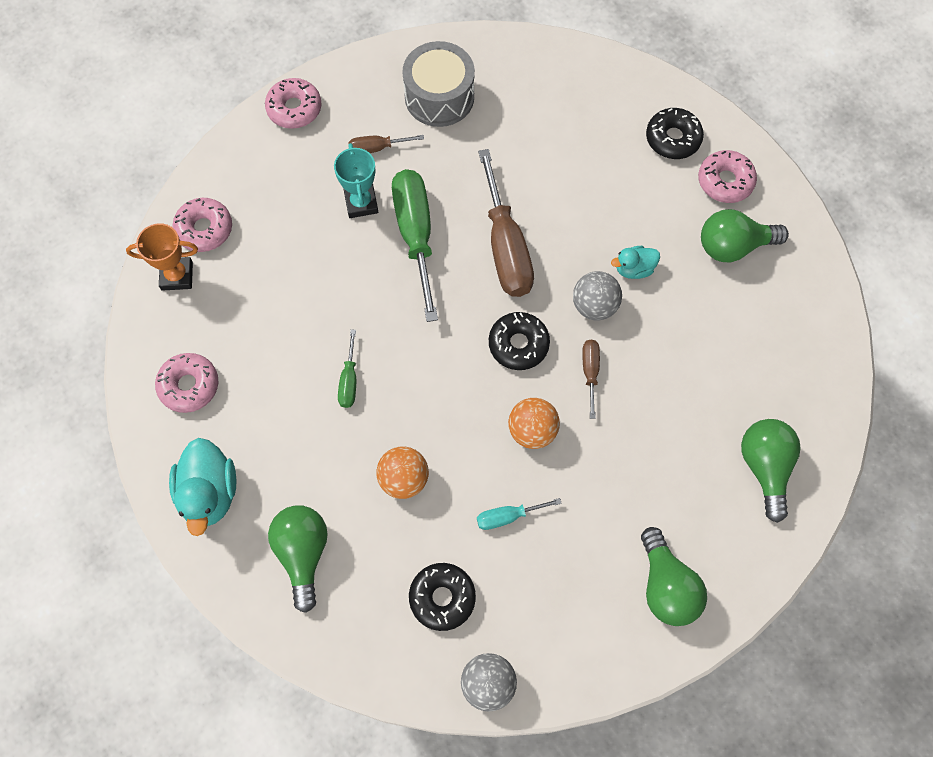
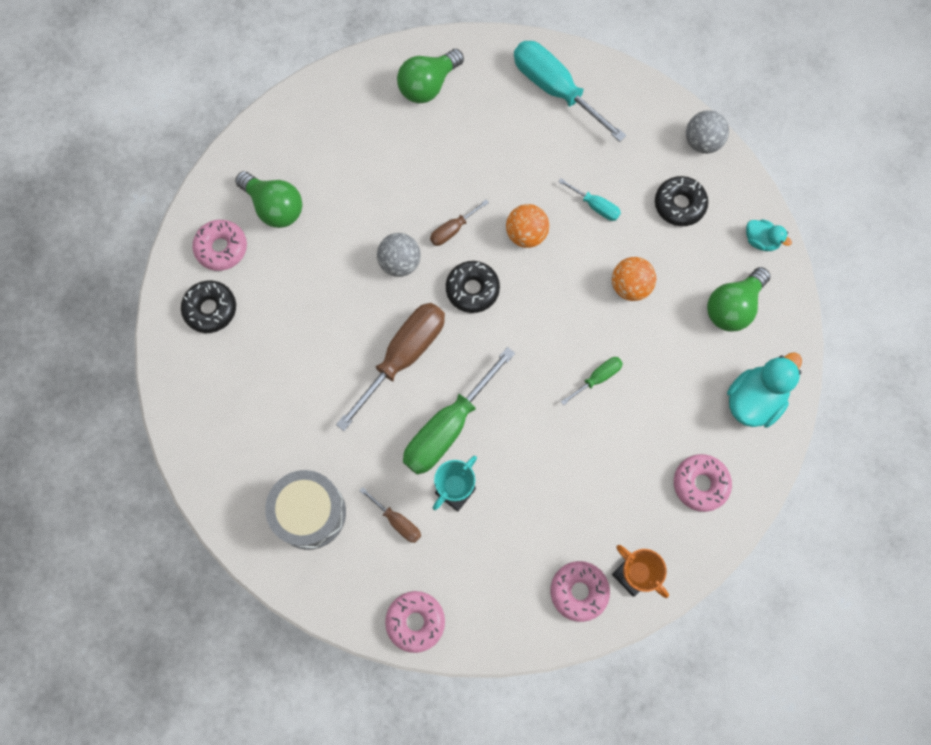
camera: 130 degrees left, 5 degrees up
(634, 269) = (348, 258): turquoise duck -> turquoise duck (761, 241)
(666, 587) = (555, 89): green light bulb -> turquoise screwdriver

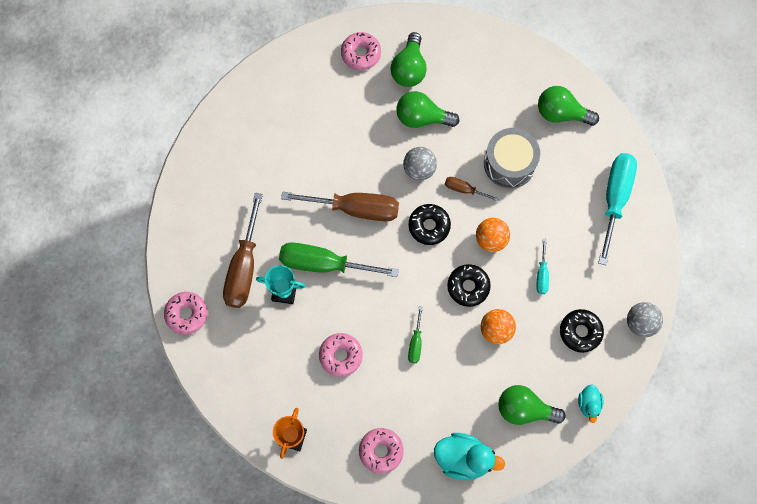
camera: 60 degrees right, 0 degrees up
(210, 309) = (316, 72): black donut -> black donut (468, 287)
(310, 513) = (219, 210): grey drum -> grey drum (509, 163)
(341, 226) = (422, 118): none -> green light bulb
(397, 521) = (244, 267): brown screwdriver -> brown screwdriver, size x2.10
(579, 591) = (262, 407): pink donut -> pink donut (341, 356)
(597, 378) = (415, 343): green screwdriver -> green screwdriver turned 75 degrees clockwise

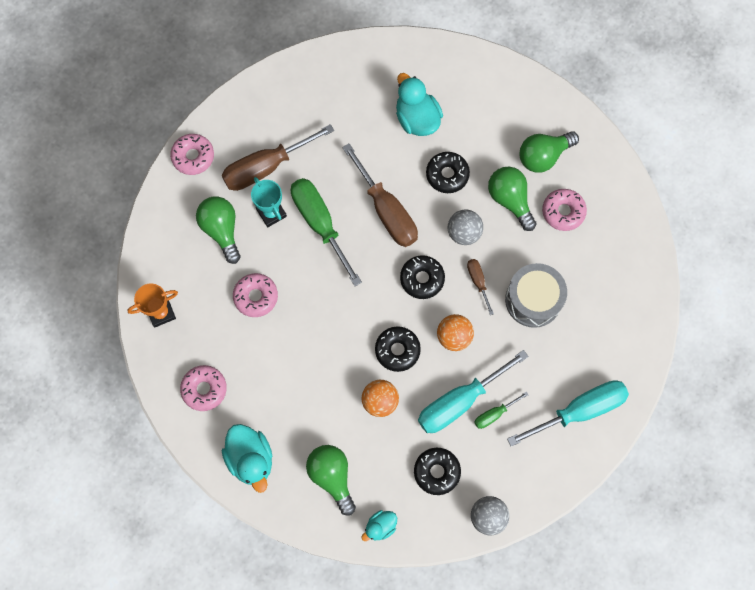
camera: 50 degrees right, 0 degrees up
(303, 130) = (417, 119): none -> turquoise duck
(361, 54) = (521, 110): pink donut -> pink donut (563, 212)
(365, 144) = (447, 175): none -> black donut
(415, 343) = (315, 346): green screwdriver -> green screwdriver (494, 414)
(542, 274) = (459, 401): turquoise screwdriver -> turquoise screwdriver, size x2.10
(561, 113) = (616, 307): green light bulb -> green light bulb (221, 230)

